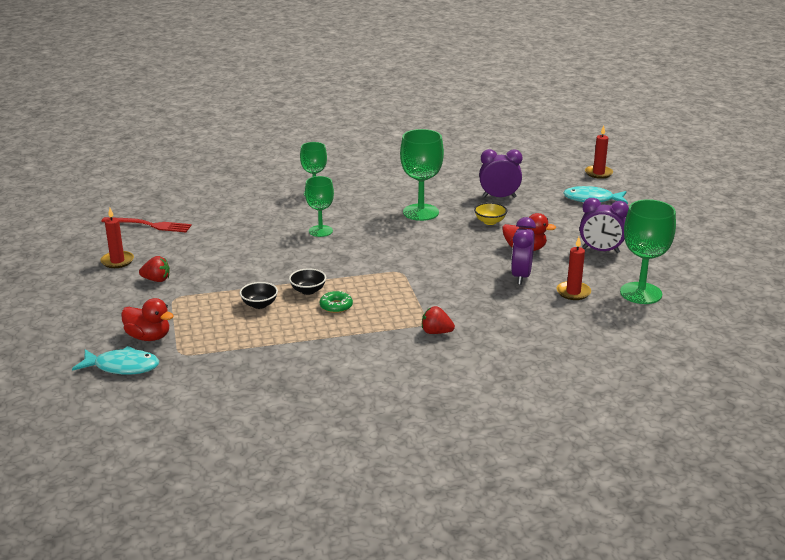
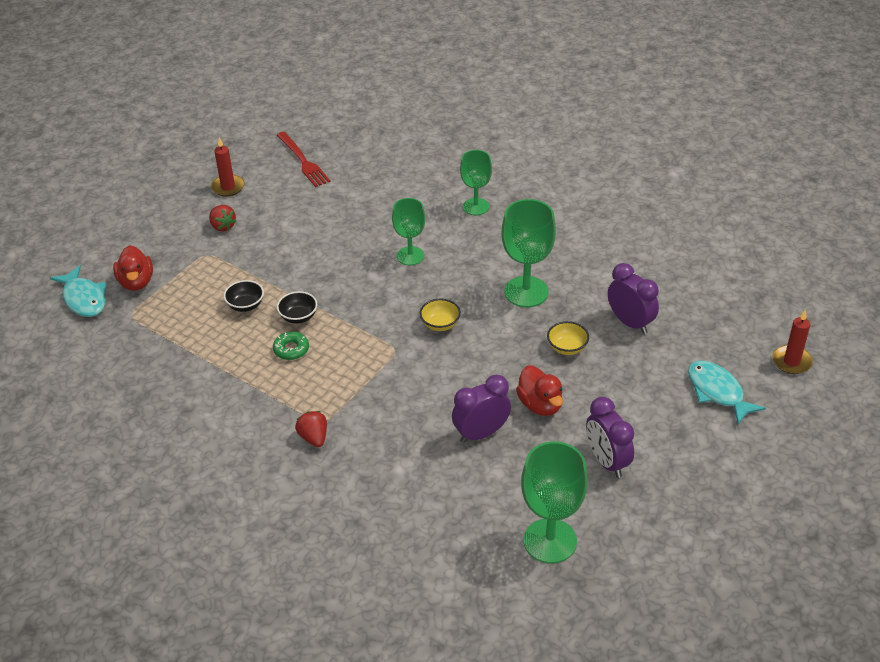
camera: 50 degrees right, 15 degrees up
(402, 248) = (440, 324): none -> yellow bowl
(573, 292) = (492, 488): red candle -> none

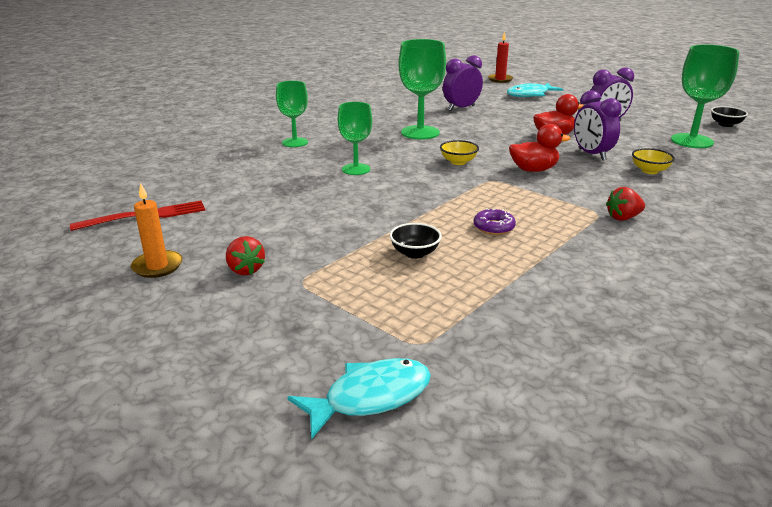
camera: 85 degrees left, 15 degrees down
(136, 282) = (343, 341): red duck -> red duck (533, 170)
(222, 226) = (245, 270): red strawberry -> red strawberry turned 90 degrees clockwise
(228, 187) = (157, 266): red candle -> orange candle
(291, 349) = (494, 227): green donut -> purple donut
(298, 317) = (440, 223): black bowl -> black bowl (725, 124)
(567, 348) = (488, 125): yellow bowl -> yellow bowl (649, 171)

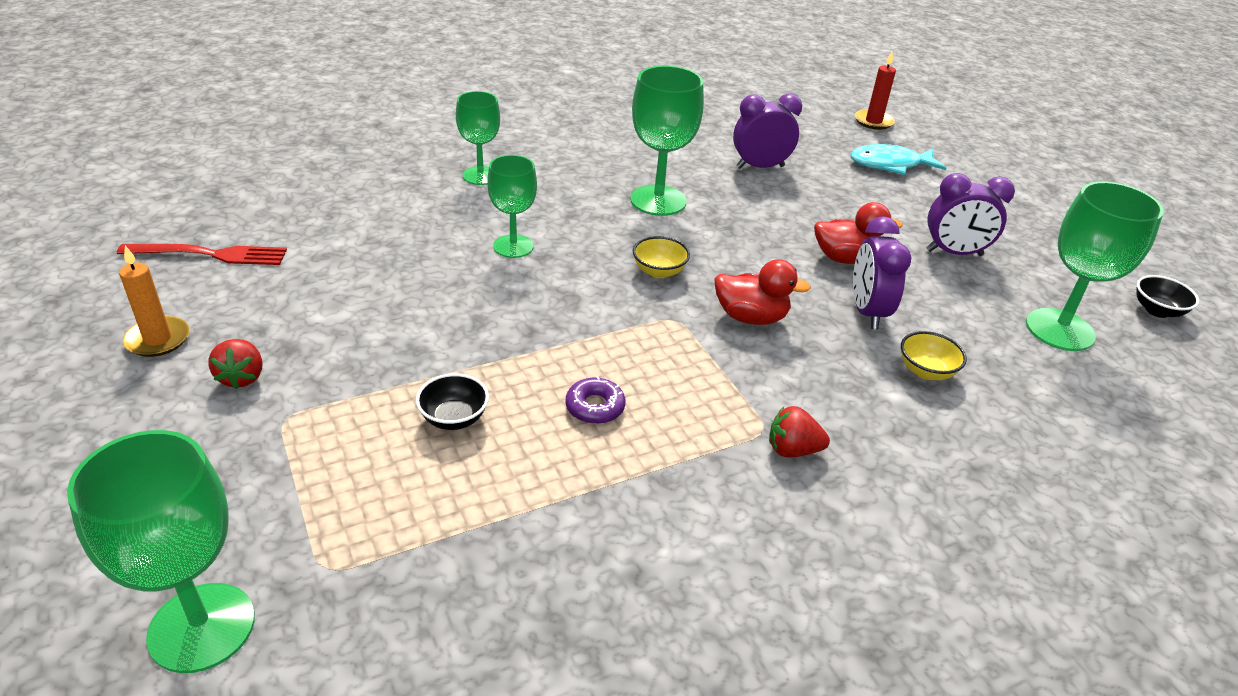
camera: 20 degrees right, 10 degrees up
(370, 397) = (202, 627): turquoise fish -> green goblet

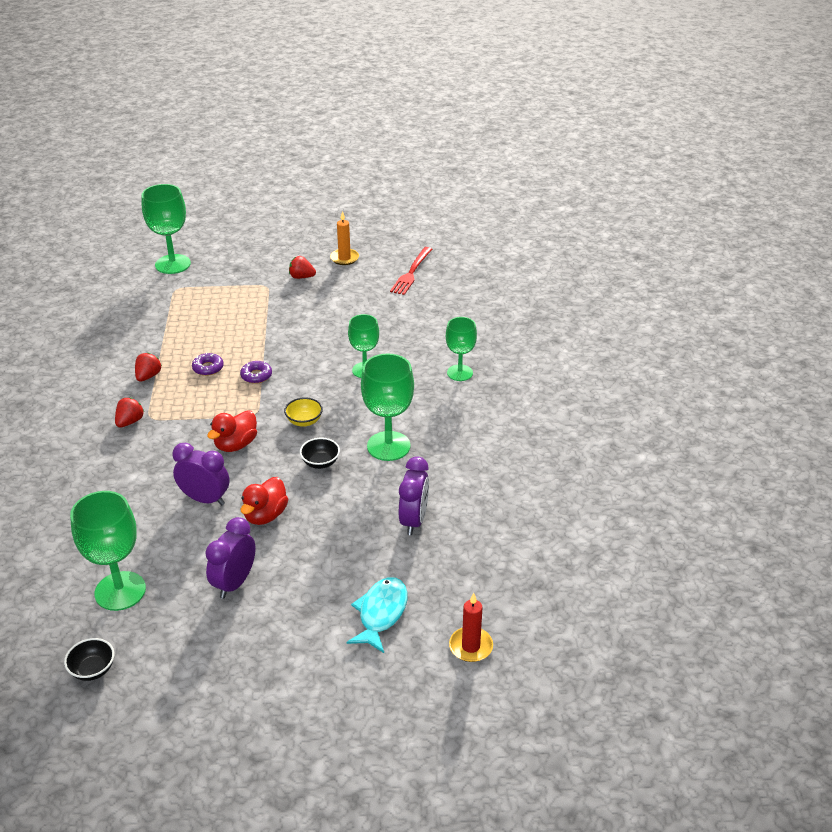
camera: 115 degrees right, 0 degrees up
(454, 418) = (232, 327): black bowl -> black bowl (320, 463)
(584, 344) = (256, 376): none -> purple donut
(663, 478) = (148, 376): none -> red strawberry
(926, 371) = (138, 499): yellow bowl -> none

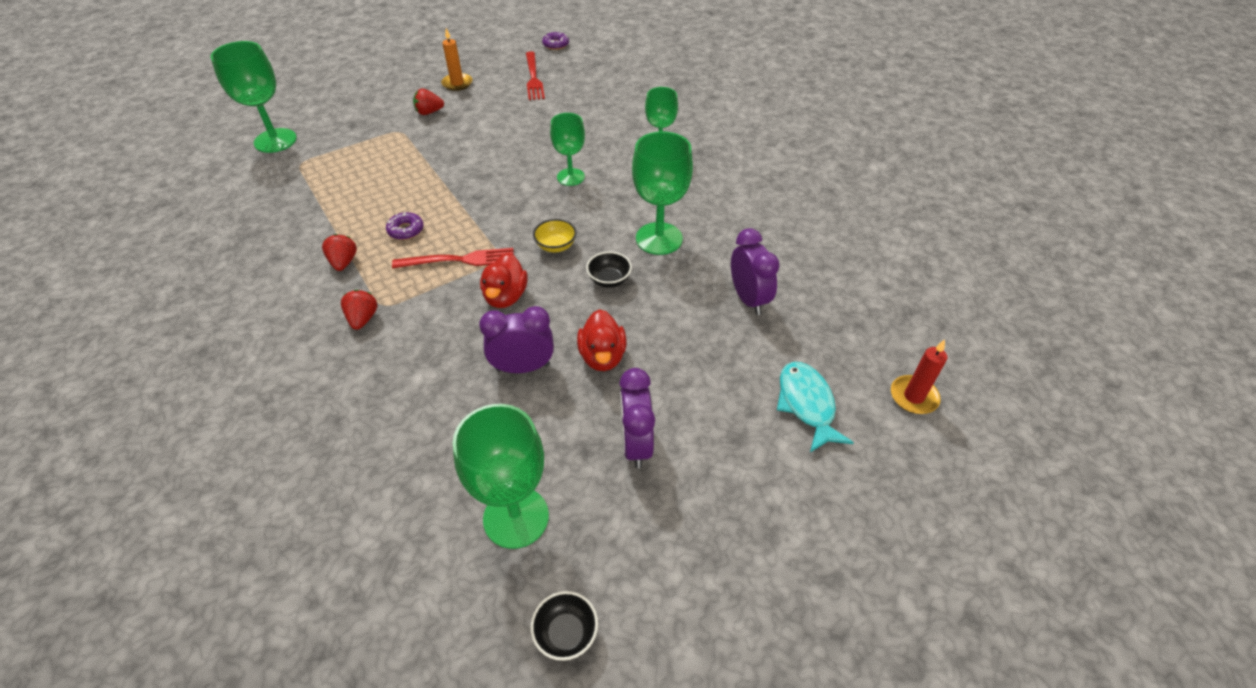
camera: 30 degrees left, 10 degrees up
(226, 405) = (459, 260): none -> red fork
(256, 376) = (466, 220): purple donut -> purple donut (556, 44)

